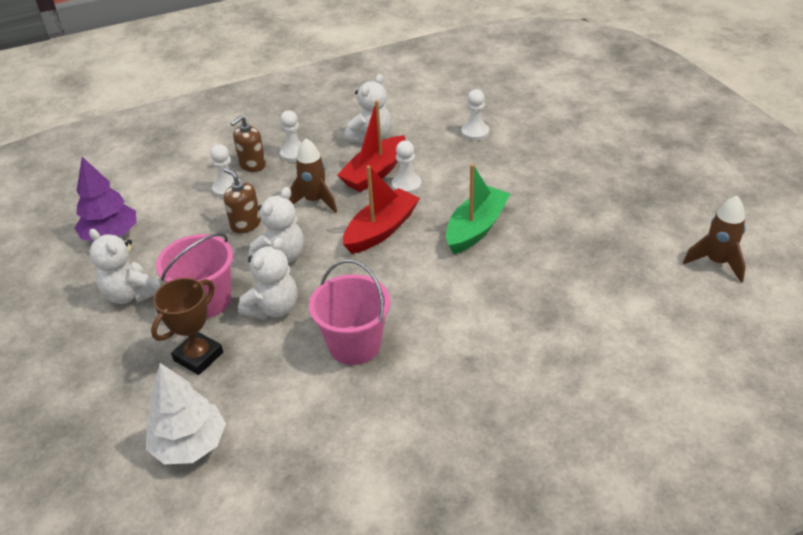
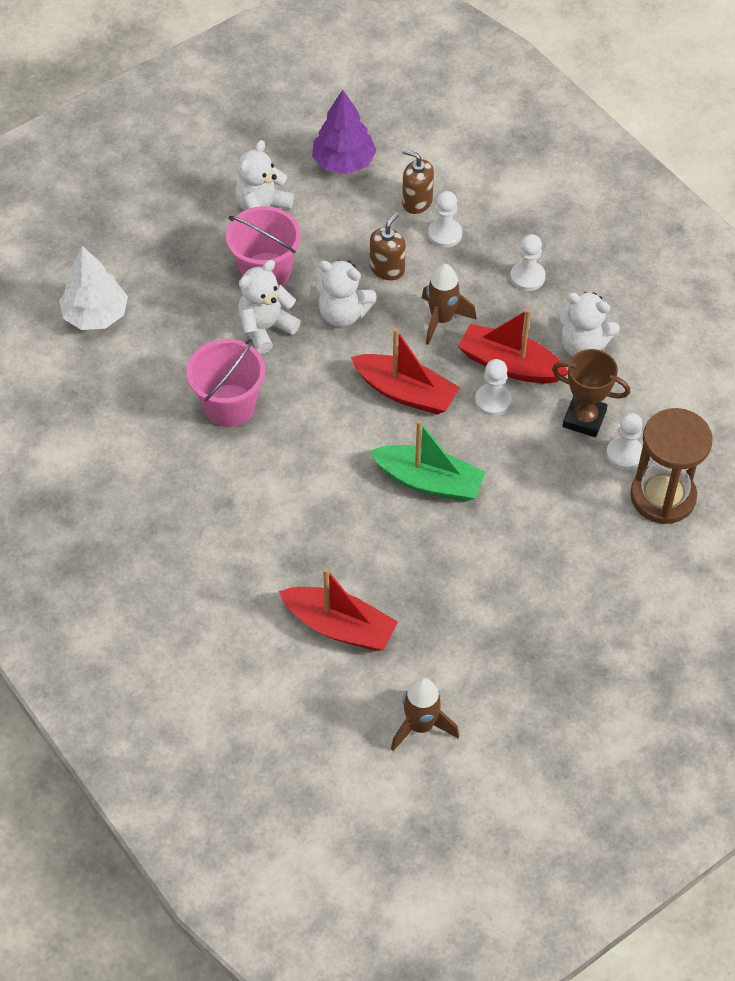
camera: 75 degrees right, 15 degrees up
(198, 356) = (193, 289): brown trophy -> brown trophy (584, 419)
(252, 165) = (495, 243): brown soap dispenser -> brown soap dispenser (417, 202)
(273, 308) = (266, 328): white teddy bear -> white teddy bear turned 120 degrees clockwise
(515, 122) = (663, 496): none -> brown hourglass
(617, 298) = (339, 626): none -> red boat

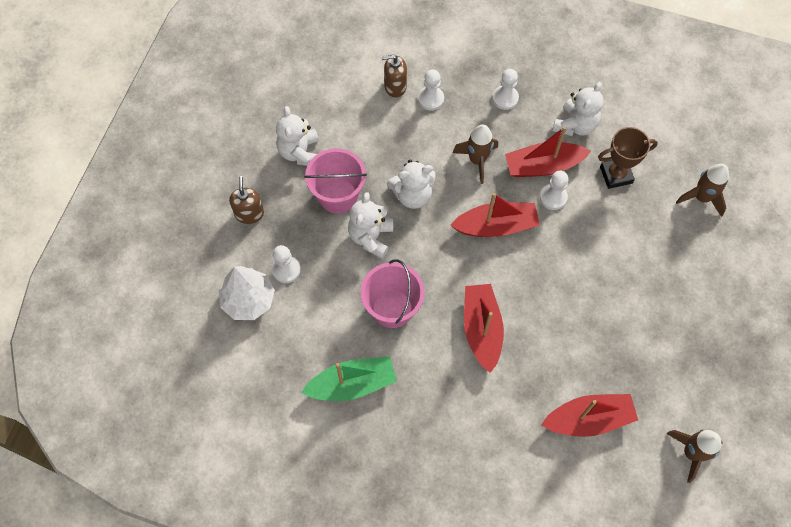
camera: 35 degrees left, 10 degrees up
(303, 478) = (482, 329): none -> red boat
(343, 162) = (325, 86): purple tree -> none
(387, 269) = (414, 145): brown soap dispenser -> brown soap dispenser (249, 214)
(428, 481) = (560, 279): green boat -> green boat (352, 384)
(582, 345) = (575, 125): white teddy bear -> white teddy bear turned 45 degrees counterclockwise
(624, 454) = (657, 183): white pawn -> white pawn (286, 270)
(663, 496) = (701, 198): brown hourglass -> brown rocket

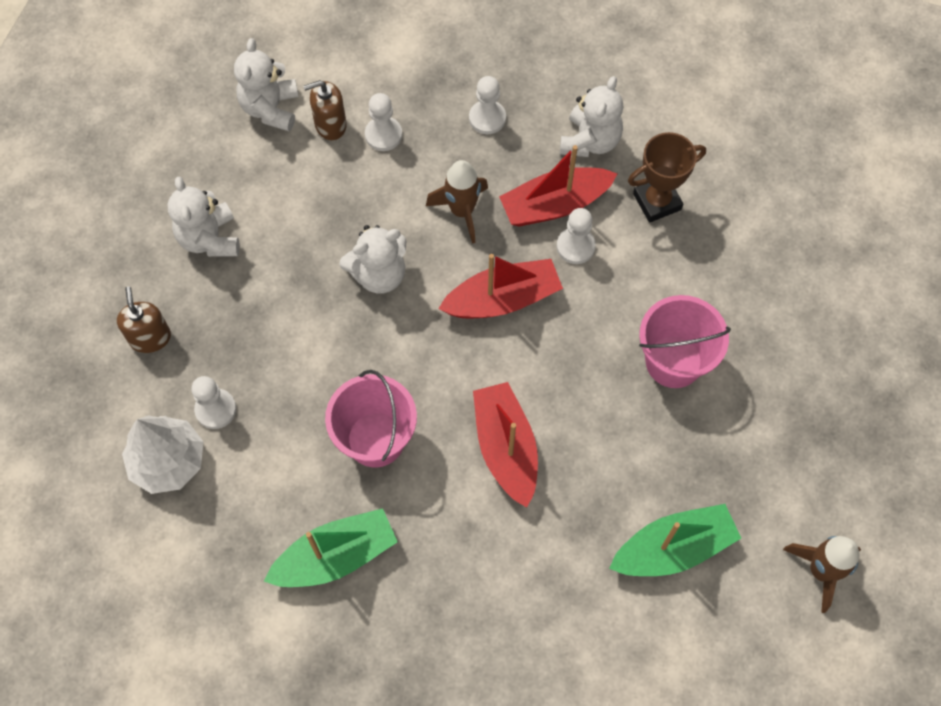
camera: 10 degrees left, 0 degrees up
(338, 196) = (273, 292): pink bucket -> pink bucket (673, 361)
(371, 237) = (329, 343): white teddy bear -> white teddy bear (271, 108)
(588, 419) = (673, 548): red boat -> green boat
(701, 198) = (778, 215): brown rocket -> none

